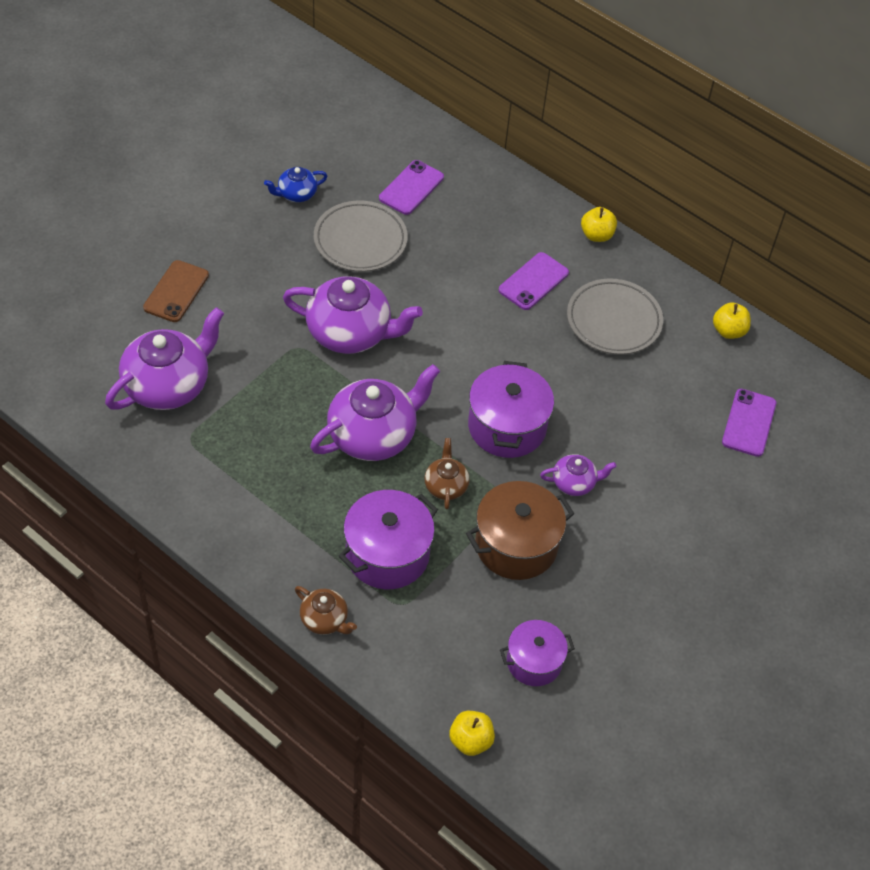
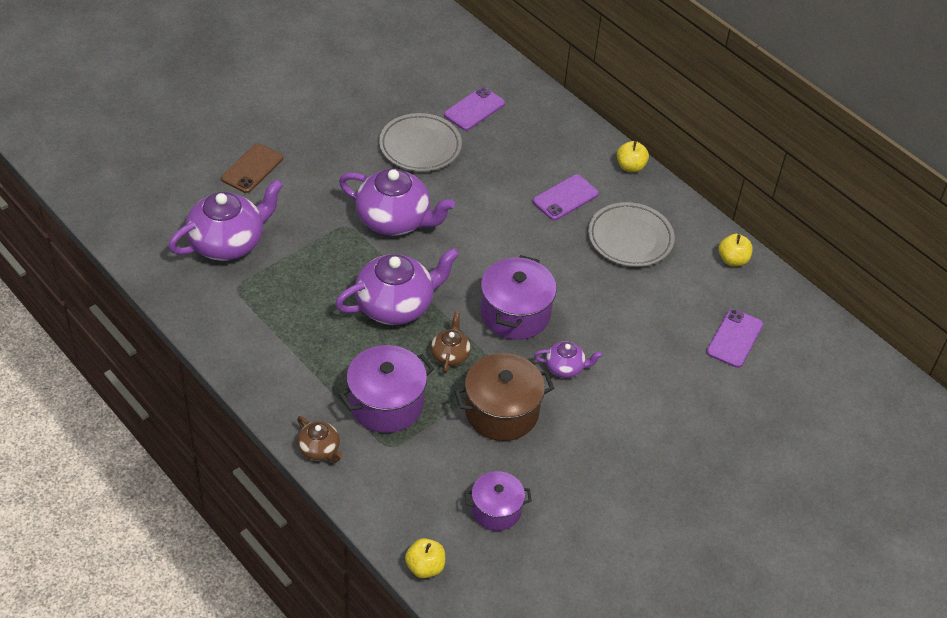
camera: 10 degrees right, 5 degrees down
(296, 194) = (373, 103): blue teapot -> none

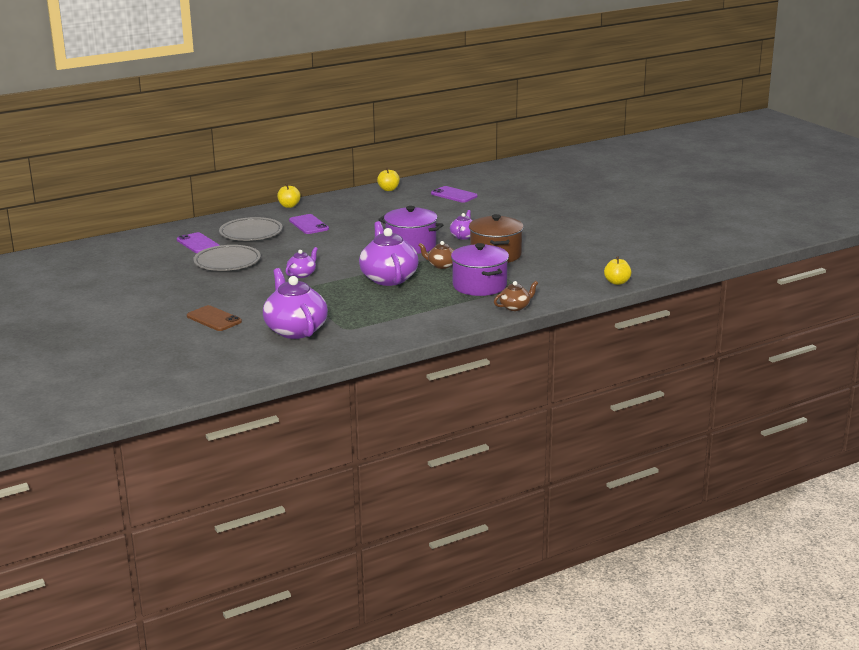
camera: 75 degrees left, 25 degrees down
(395, 220) = (302, 274): purple teapot -> purple teapot, size x0.50
(496, 510) = (575, 261): purple pot -> none
(630, 238) = (357, 211): grey plate -> grey plate (251, 233)

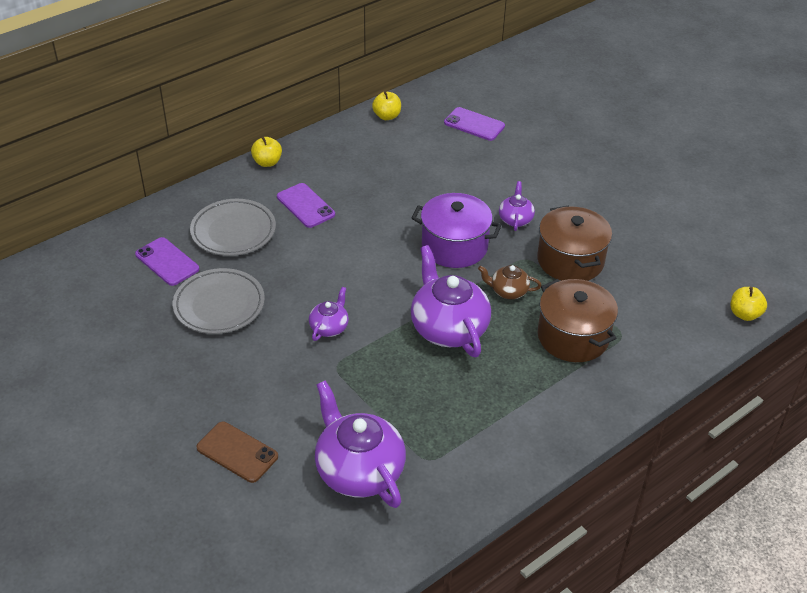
camera: 10 degrees left, 20 degrees up
(479, 286) = (573, 337): purple pot -> brown pot
(515, 307) = (635, 385): brown teapot -> none

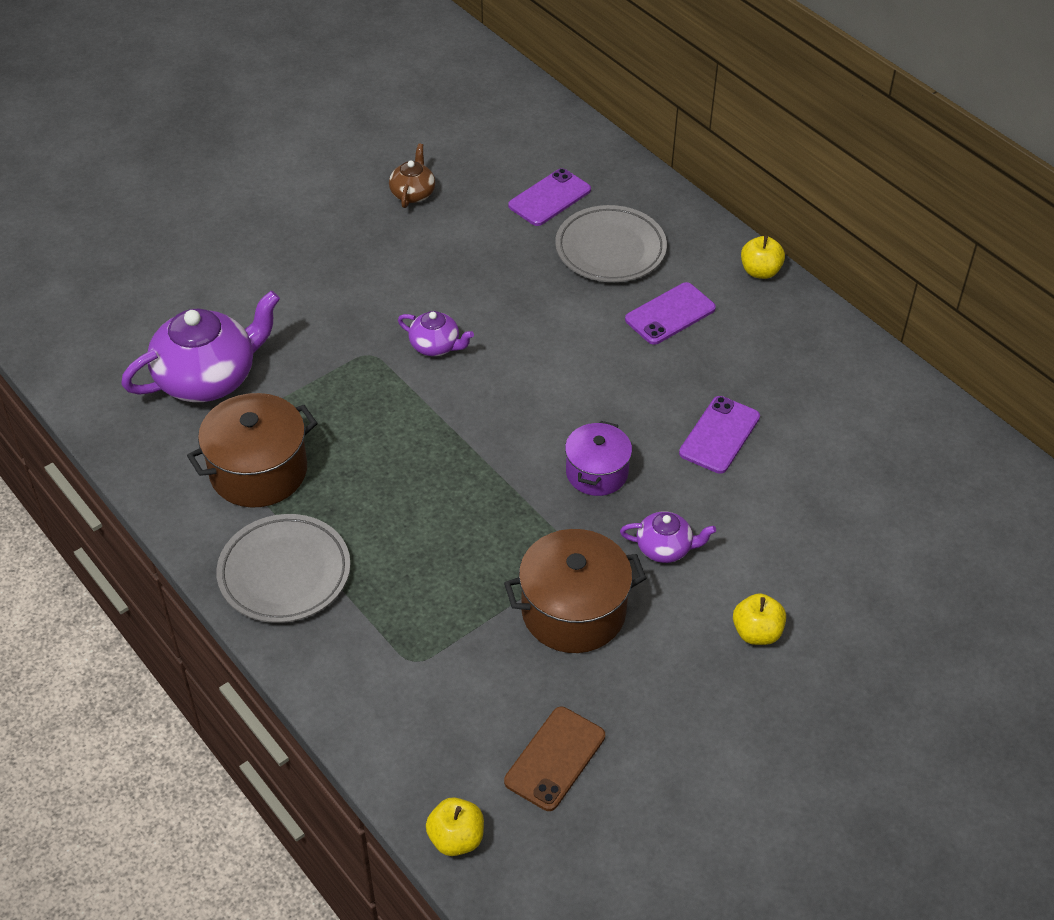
camera: 90 degrees right, 5 degrees up
(219, 305) = (474, 248): grey plate -> grey plate (284, 573)
(237, 452) = (247, 279): brown phone -> brown phone (555, 759)
(387, 116) = (901, 397): yellow apple -> yellow apple (756, 632)
(448, 328) = (432, 462): purple teapot -> none
(454, 246) = (597, 472): purple pot -> purple pot, size x0.64
(474, 124) = (904, 506): purple phone -> purple phone (719, 435)
(508, 291) = (504, 530): brown teapot -> brown teapot (413, 193)
(573, 337) = (412, 600): brown pot -> brown pot (258, 471)

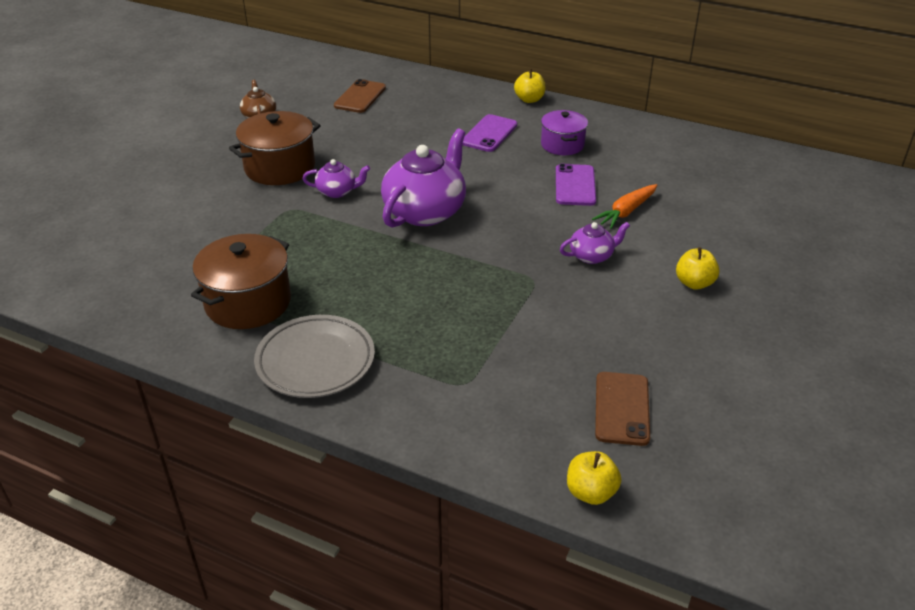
camera: 25 degrees left, 10 degrees down
(208, 378) = (166, 257): purple teapot -> purple teapot (425, 211)
(549, 198) = (360, 97): purple phone -> brown phone
(573, 611) = (559, 312): brown pot -> brown pot (280, 167)
(597, 472) = (509, 228): purple pot -> purple pot (562, 145)
(610, 249) = (422, 112): grey plate -> none
(753, 498) = (626, 212): none -> orange carrot

